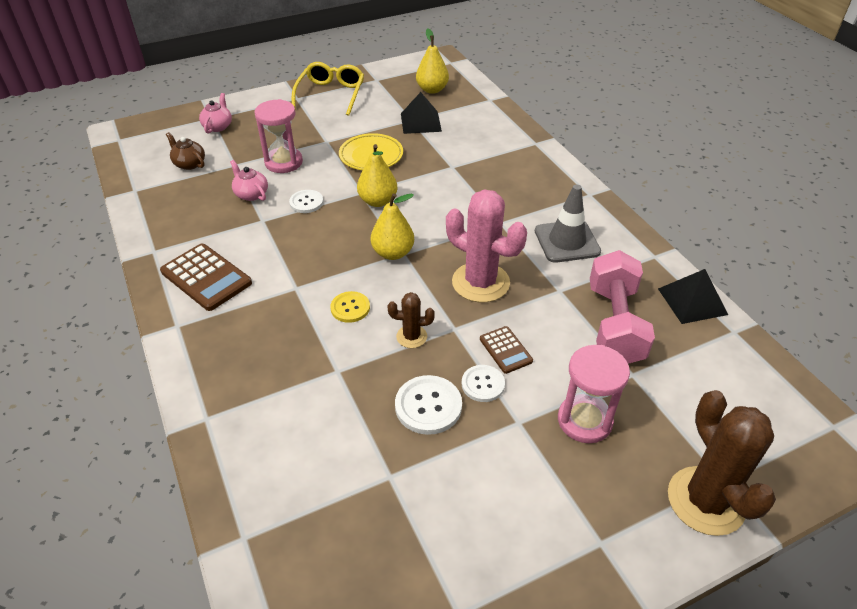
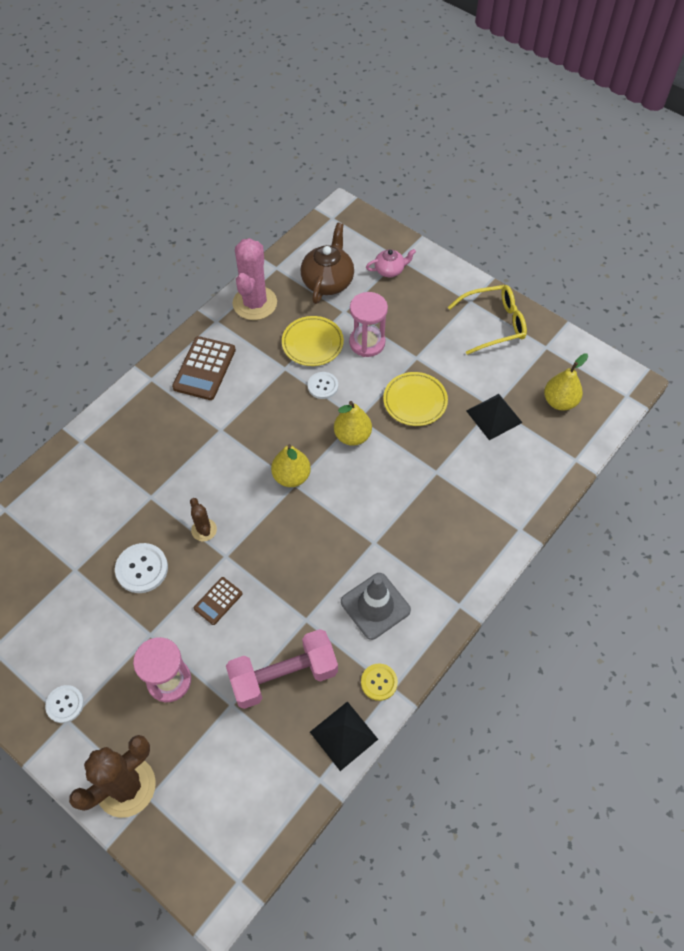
camera: 65 degrees right, 15 degrees up
(189, 164) = (328, 281): brown teapot -> brown teapot, size x1.74
(251, 194) = (312, 343): pink teapot -> yellow plate
(350, 308) = (215, 475): yellow button -> yellow button (379, 682)
(480, 282) = (287, 555): pink cactus -> pink cactus (255, 303)
(483, 384) = (176, 597): white button -> white button (65, 704)

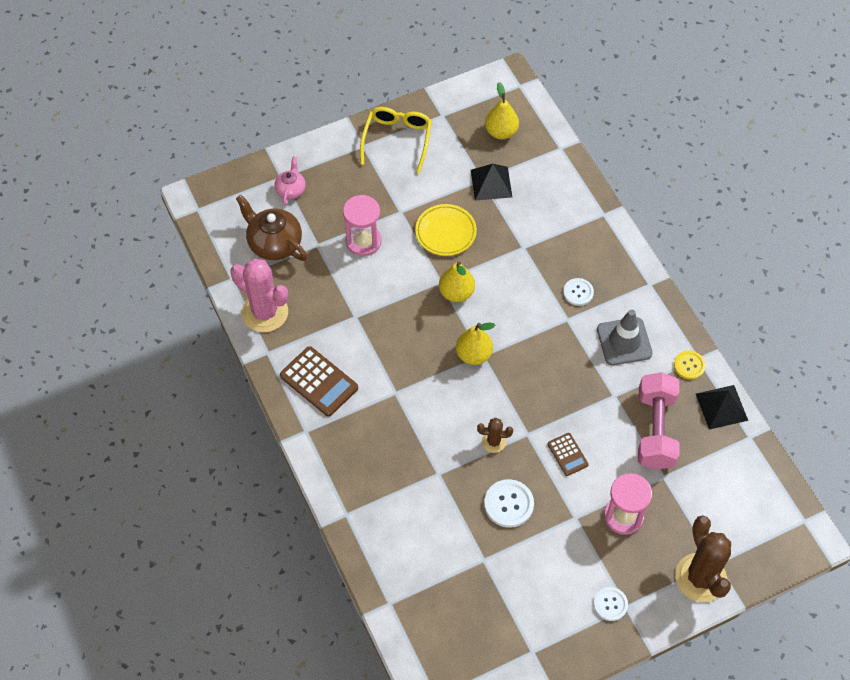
camera: 65 degrees left, 0 degrees up
(312, 343) = (340, 284): yellow plate -> none
(323, 386) = (391, 294): white button -> white button (578, 292)

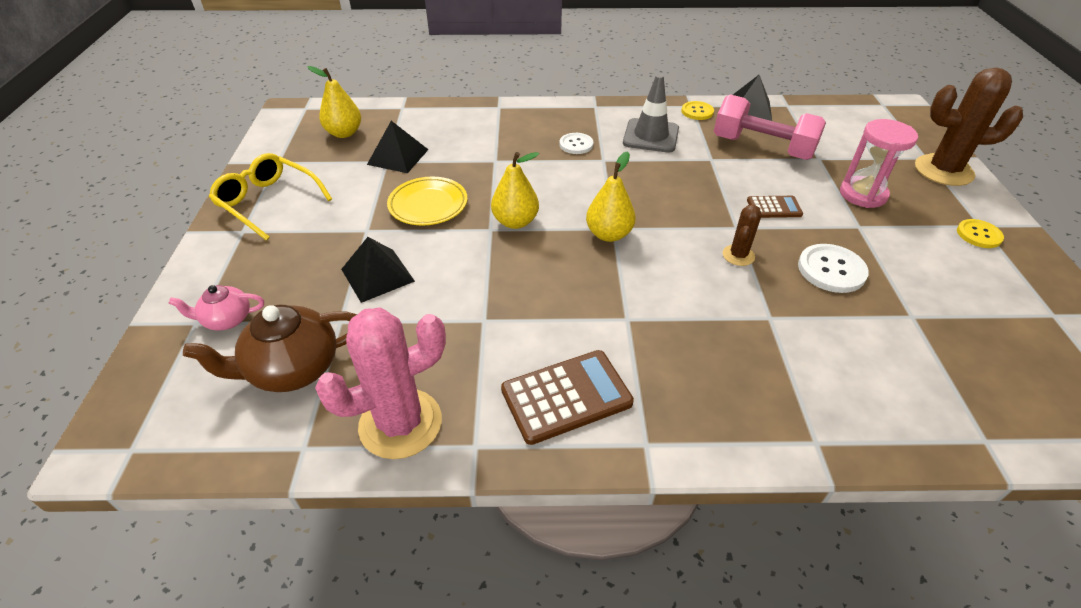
camera: 65 degrees left, 15 degrees down
(291, 190) = (227, 319): pink teapot -> pink teapot turned 45 degrees counterclockwise
(363, 241) = (377, 275): pink hourglass -> black pyramid
(610, 604) = (978, 235): white button -> yellow button

